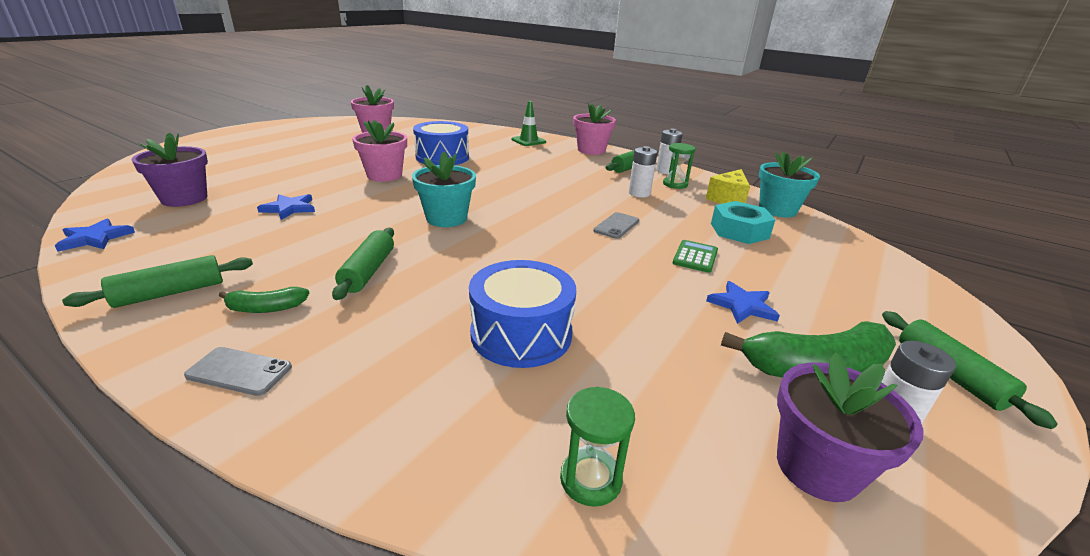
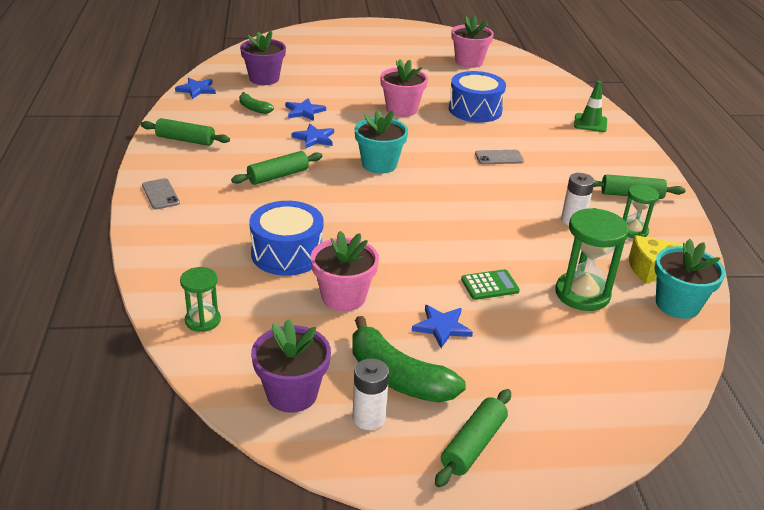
camera: 50 degrees right, 5 degrees up
(266, 308) = (208, 170): green banana -> green banana (254, 108)
(344, 224) = (314, 138): none -> blue star
(591, 150) = (633, 159): pink flower pot -> pink flower pot (343, 297)
(616, 226) = (485, 233): grey phone -> grey phone (499, 157)
(665, 171) = (659, 215): white battery -> none
(739, 231) = (582, 294): turquoise nut -> green hourglass

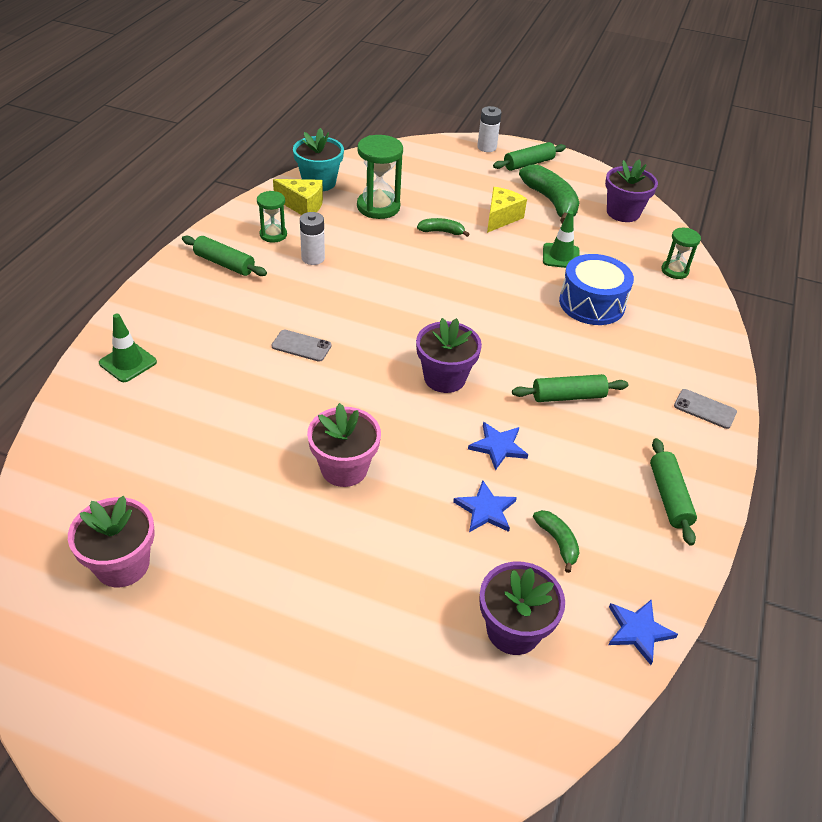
camera: 155 degrees left, 10 degrees up
(160, 194) = (705, 409): grey phone -> grey phone turned 60 degrees counterclockwise
(185, 140) = (669, 497): green rolling pin -> green rolling pin turned 45 degrees clockwise
(343, 297) = (561, 256): pink flower pot -> green traffic cone
(369, 418) = (581, 189): white battery -> white battery (486, 147)
(379, 164) = (444, 378): turquoise flower pot -> purple flower pot
(442, 327) = (501, 218): blue star -> yellow cheese
(475, 110) = (244, 434): blue drum -> none
(489, 285) = (441, 232): green calculator -> green banana

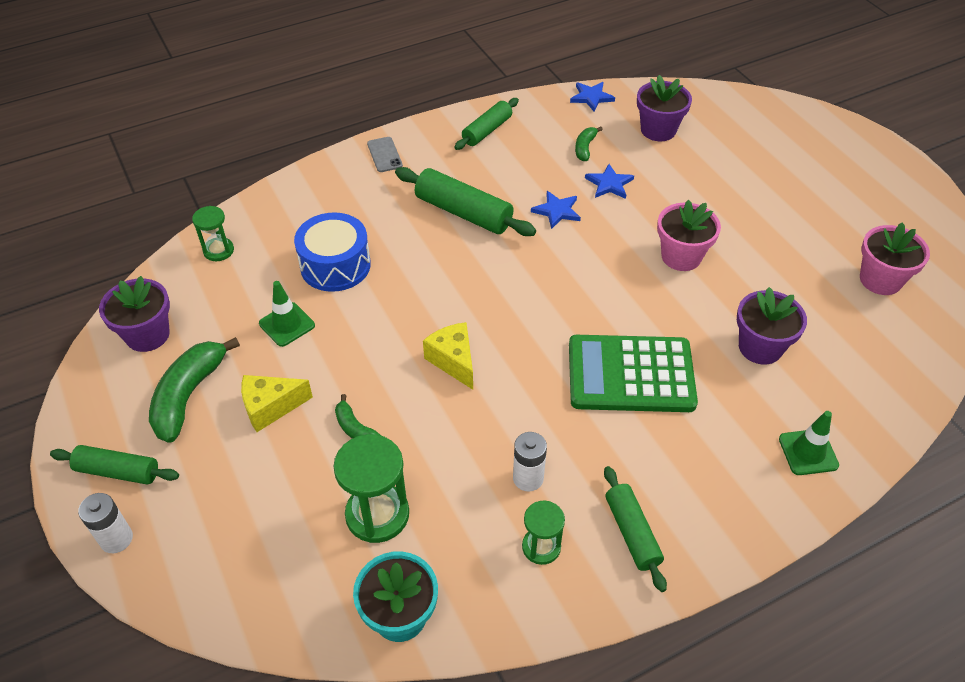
camera: 135 degrees left, 5 degrees up
(301, 346) = (630, 374): grey phone -> green calculator
(303, 206) = (462, 579): yellow cheese -> yellow cheese (453, 361)
(444, 378) = (538, 276): purple flower pot -> purple flower pot (760, 347)
(568, 396) = (463, 212): green rolling pin -> green rolling pin, size x1.53

